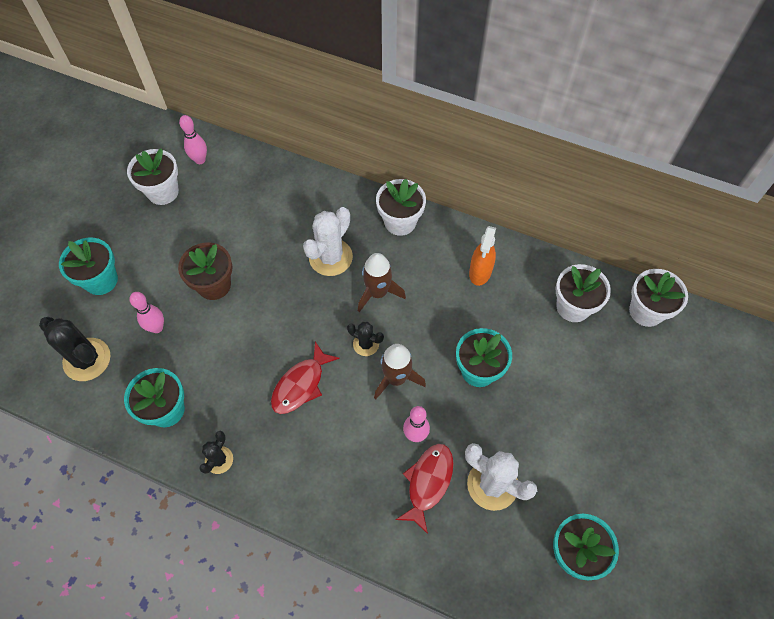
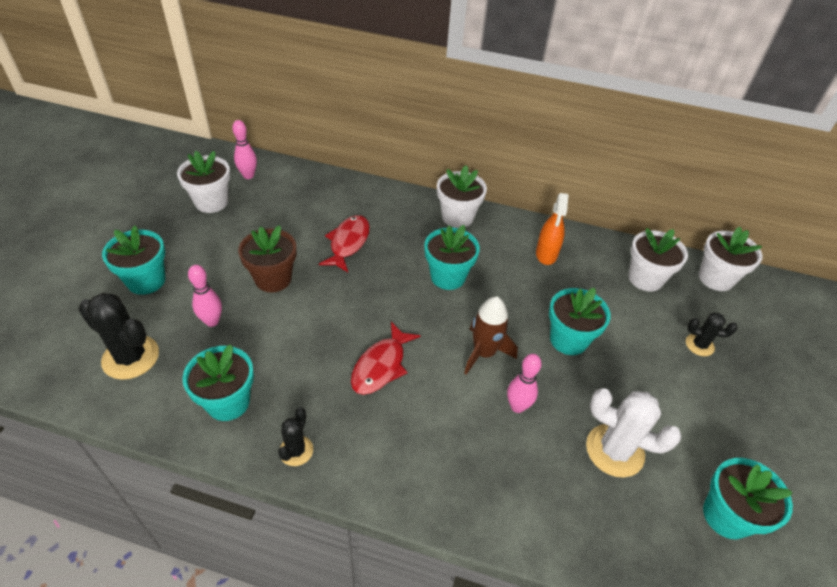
camera: 10 degrees left, 15 degrees down
(330, 257) = (393, 249): white cactus -> none
(366, 344) = (445, 323): black cactus -> black cactus (699, 345)
(377, 293) = (448, 277): brown rocket -> turquoise flower pot
(428, 482) = (543, 454): red fish -> red fish (348, 243)

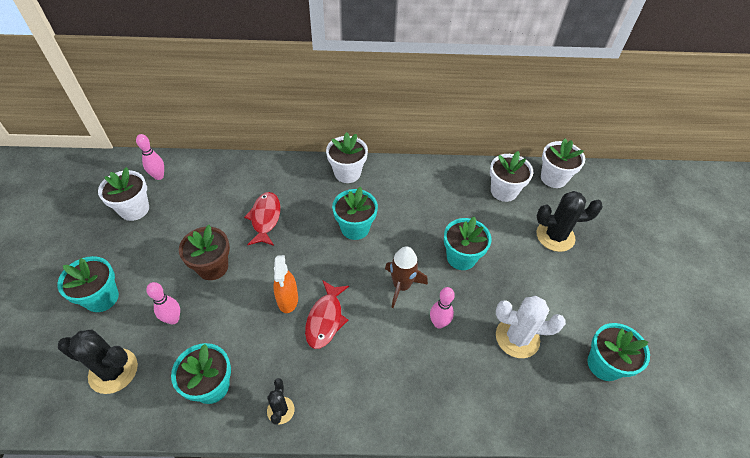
camera: 15 degrees left, 5 degrees up
(546, 254) = (425, 189): orange spray bottle -> orange spray bottle (287, 299)
(699, 345) = (555, 236): black cactus -> black cactus, size x1.78

